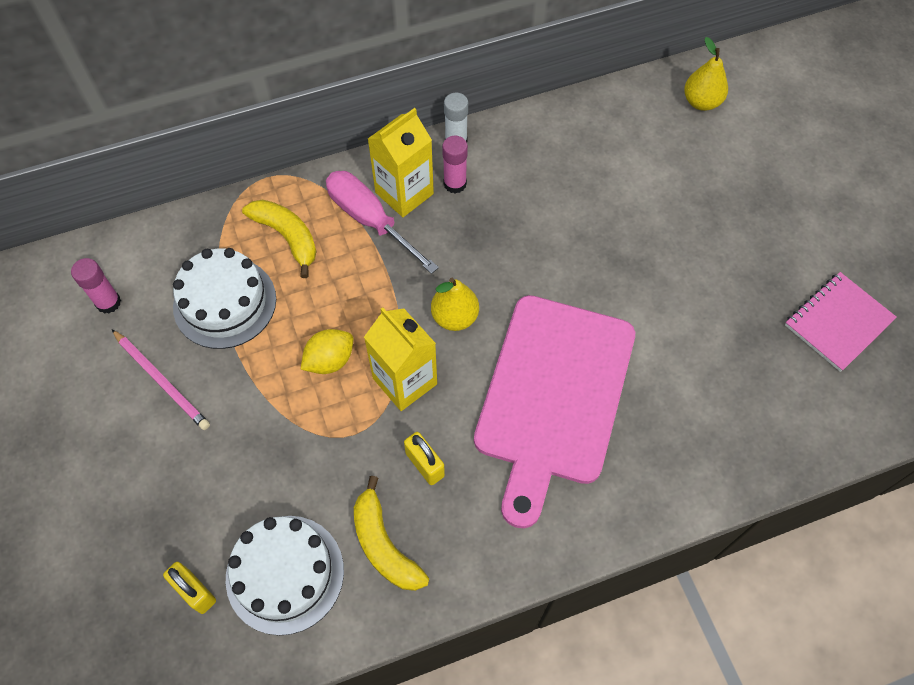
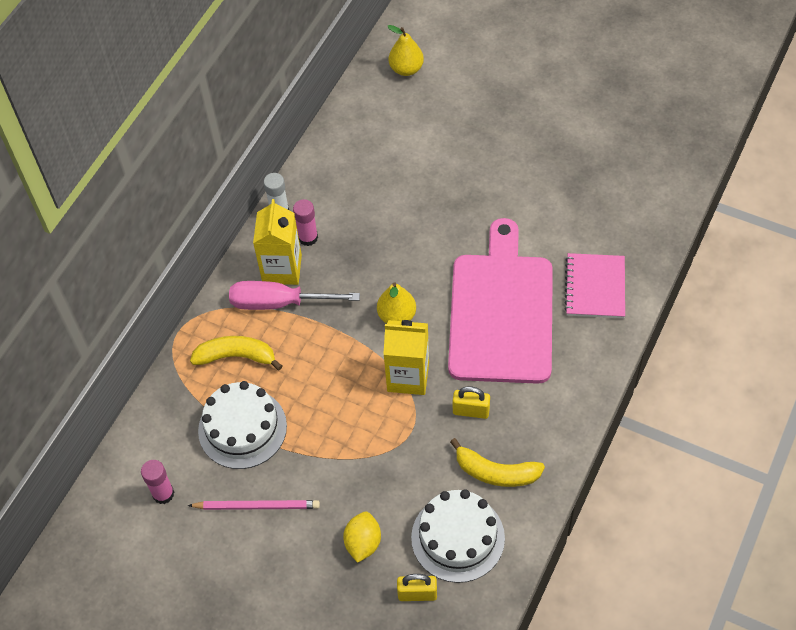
camera: 40 degrees left, 5 degrees down
(330, 360) = (349, 404): yellow lemon -> yellow lemon (363, 543)
(553, 396) = (501, 312): pink cutting board -> pink cutting board turned 150 degrees counterclockwise
(838, 322) = (612, 142): pink notebook -> pink notebook (595, 287)

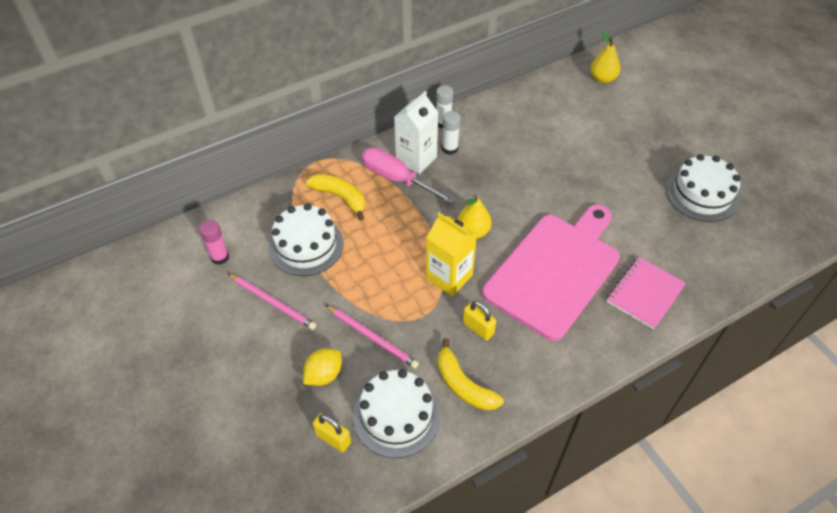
camera: 30 degrees right, 5 degrees down
(282, 269) = (416, 159): yellow carton -> white carton
(308, 238) = (450, 148): pink glue stick -> white glue stick
(381, 480) = (372, 338): none -> pink pencil
(582, 152) = (702, 194): none -> white cake

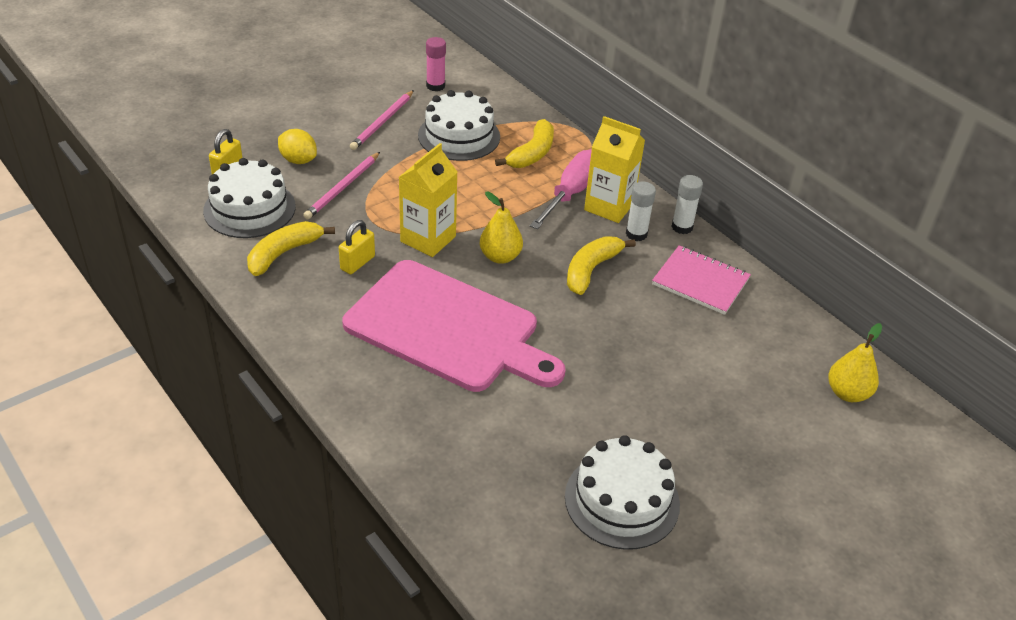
camera: 80 degrees right, 10 degrees down
(416, 159) = (609, 206): white carton -> yellow carton
(489, 179) = (591, 270): none -> yellow banana
(644, 294) = (419, 415): pink notebook -> pink notebook (700, 282)

